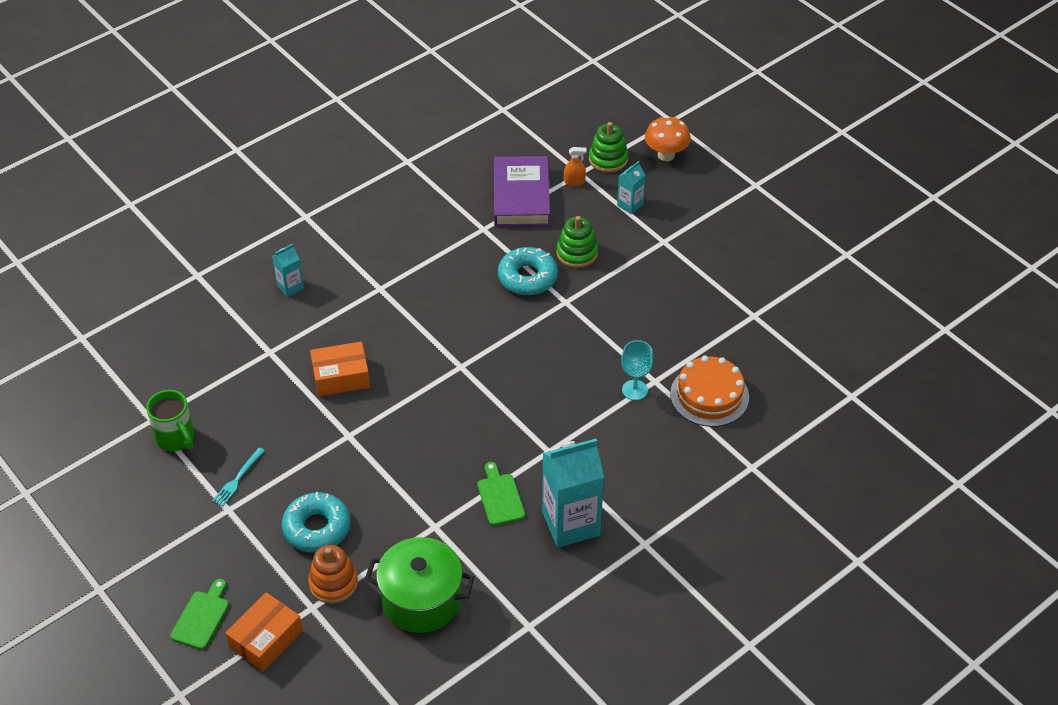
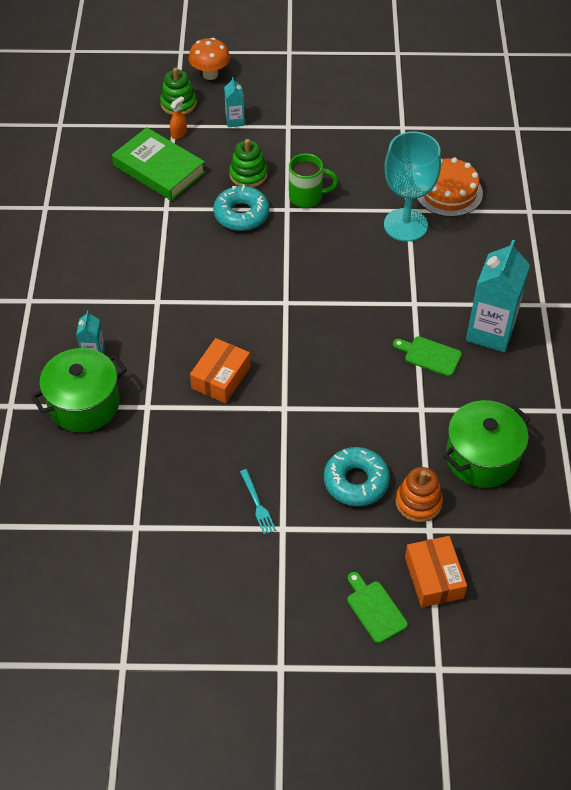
camera: 50 degrees left, 5 degrees up
(176, 438) = (173, 521): green mug -> green mug (307, 197)
(237, 314) = (84, 404): none -> green pot
(521, 196) = (159, 169): purple book -> green book
(634, 390) = (405, 225): turquoise goblet -> turquoise goblet, size x1.93

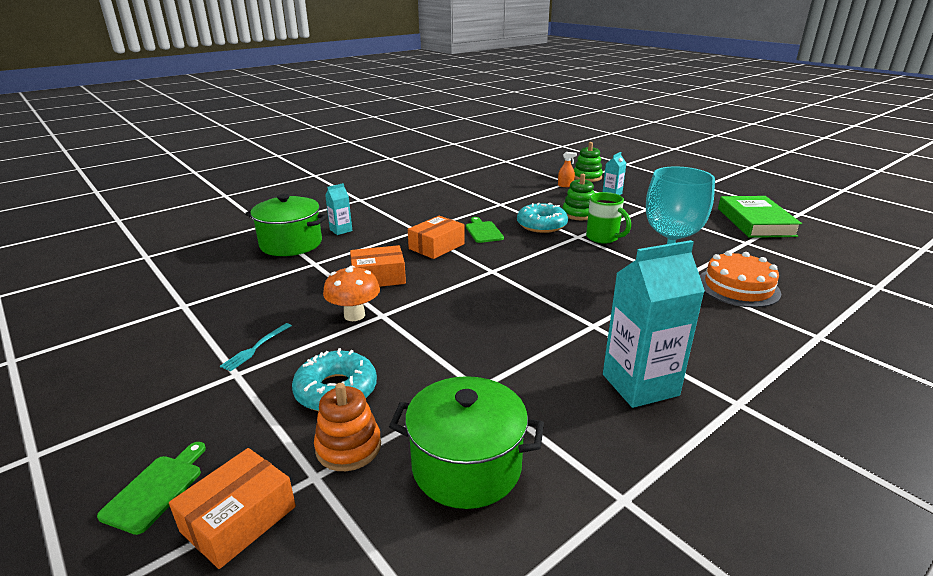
camera: 50 degrees right, 25 degrees down
(159, 169) = (526, 191): green book -> green book (755, 222)
(205, 308) = (436, 246): none -> orange box
(210, 74) = (629, 175): orange mushroom -> orange mushroom (354, 315)
(430, 355) = (550, 362): green cutting board -> green cutting board (483, 231)

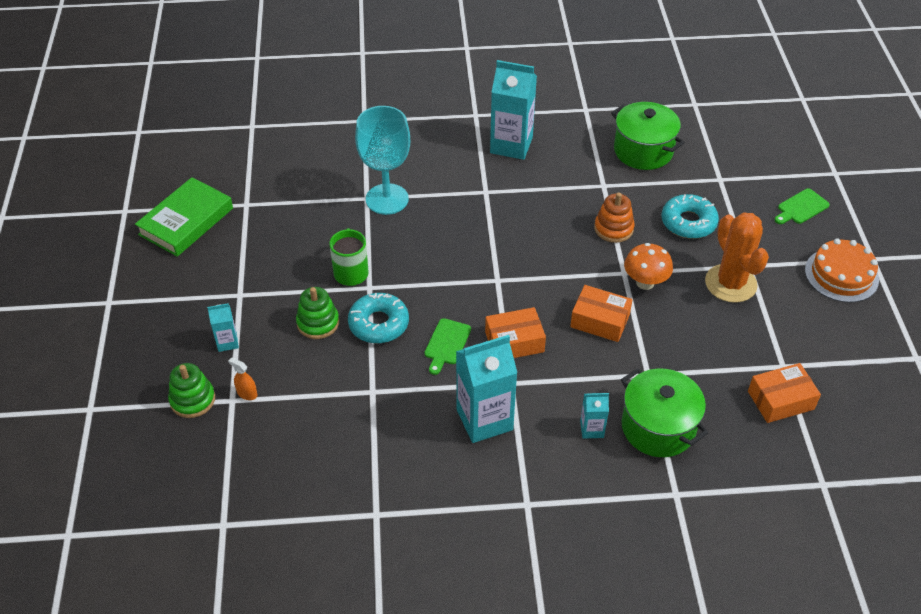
camera: 145 degrees left, 20 degrees up
(239, 519) = (761, 176): orange box -> orange box (780, 400)
(256, 348) = (730, 283): turquoise fork -> orange cactus
(348, 447) = (696, 185): orange stacking toy -> orange stacking toy (613, 229)
(417, 214) = (484, 419): none -> turquoise carton
(738, 287) = (341, 171): orange cake -> orange cake (841, 275)

